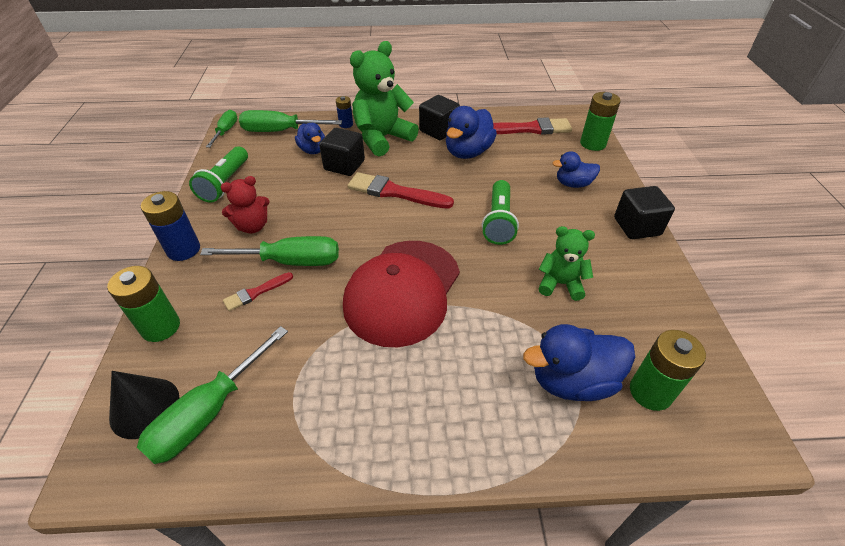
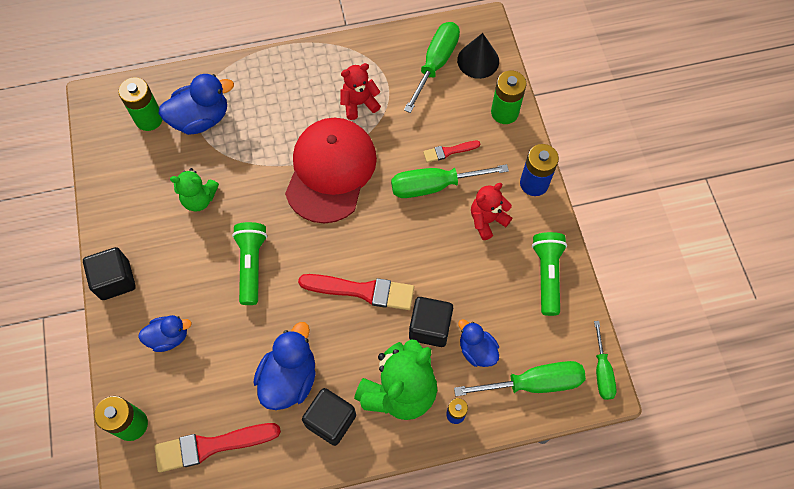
camera: 170 degrees right, 20 degrees up
(256, 292) = (449, 151): red brush -> red brush turned 150 degrees counterclockwise
(344, 368) = (359, 103): none -> red teddy bear

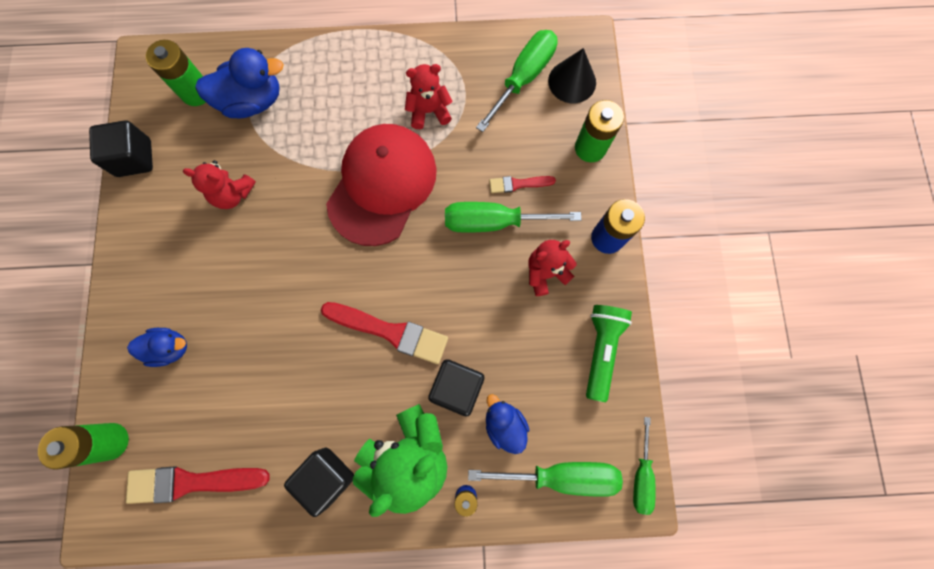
camera: 10 degrees right, 10 degrees up
(115, 280) = (125, 272): black cube -> black cube (134, 158)
(199, 199) = (233, 194): green teddy bear -> red teddy bear
(251, 265) = (275, 280): green flashlight -> none
(289, 378) = (290, 419): blue duck -> none

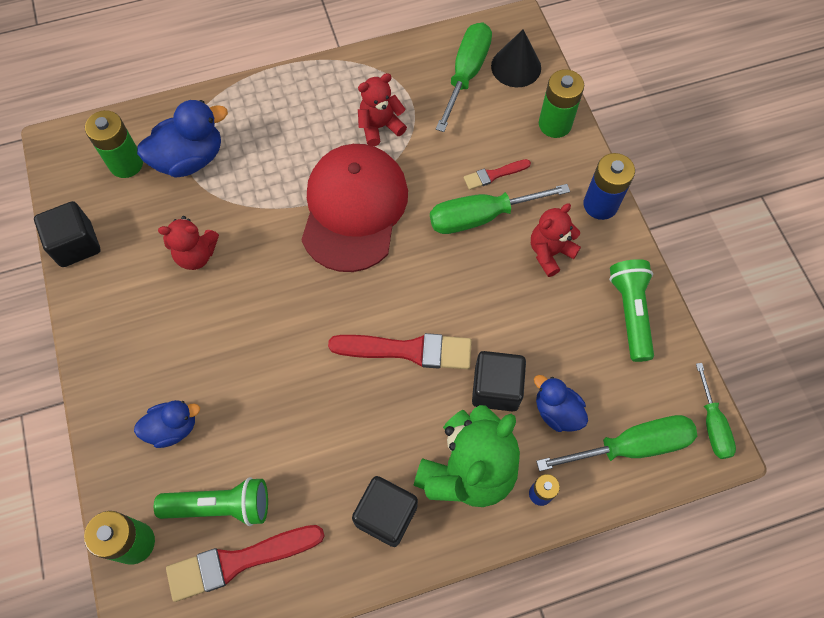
camera: 15 degrees left, 10 degrees down
(190, 429) = (221, 506): none -> green flashlight

